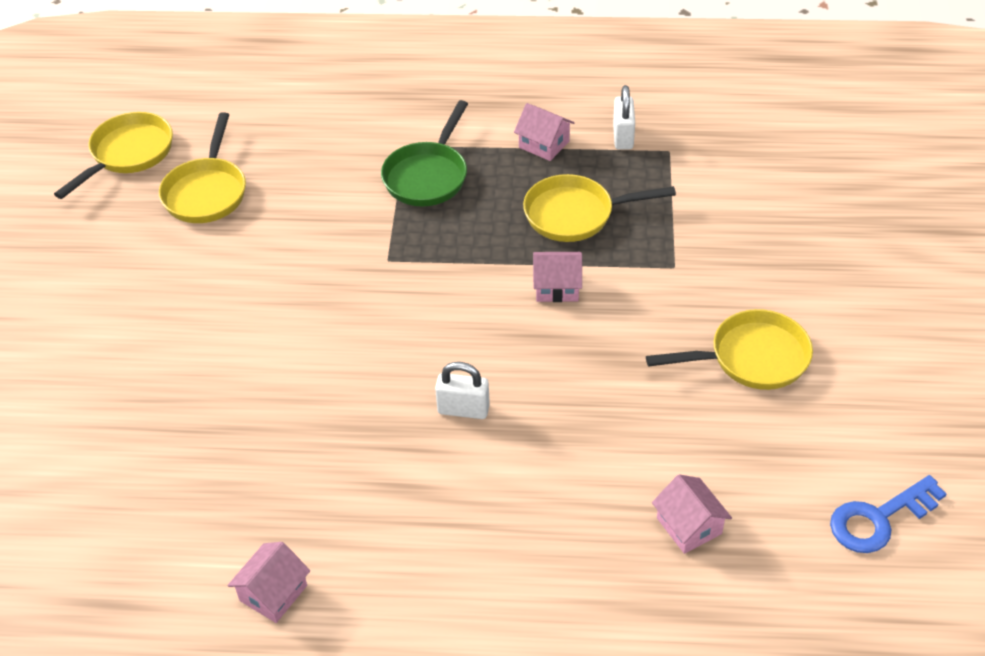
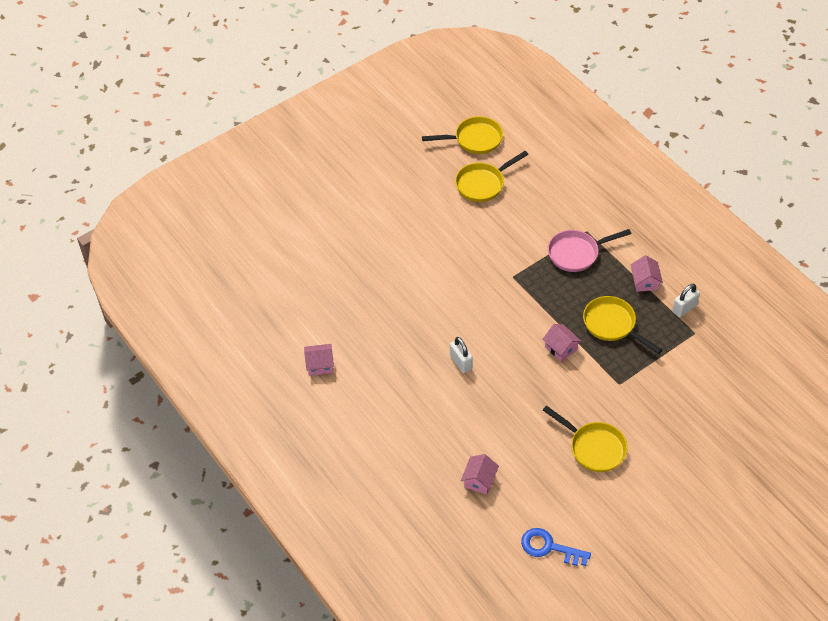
camera: 50 degrees right, 5 degrees up
(428, 176) = (577, 253): green pan -> pink pan

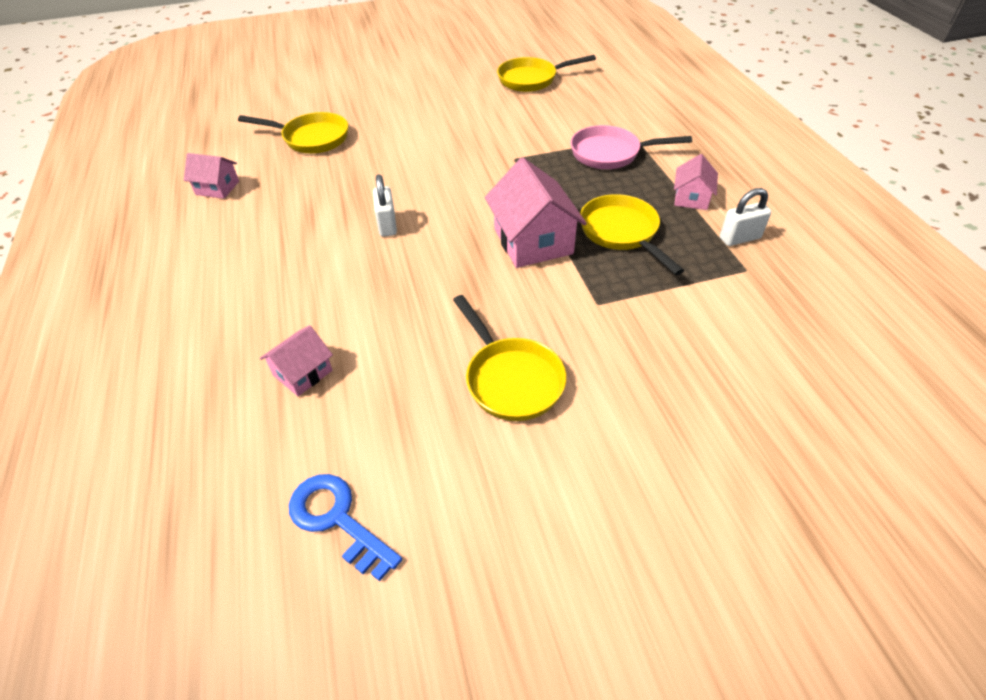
camera: 20 degrees right, 5 degrees down
(474, 139) = (545, 48): yellow pan -> yellow pan (311, 138)
(561, 348) = (533, 241): pink house -> pink house, size x1.79

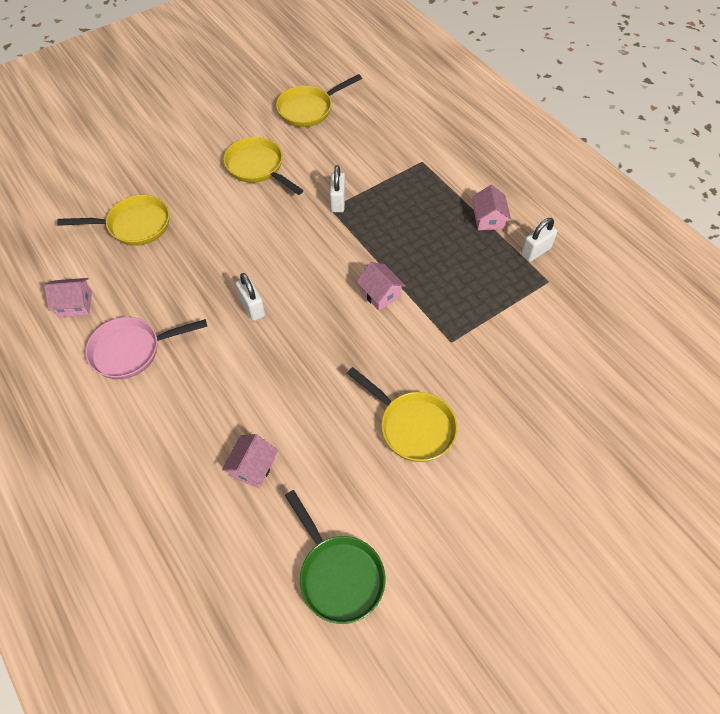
camera: 20 degrees left, 10 degrees up
(337, 520) = (338, 574): blue key -> green pan
(525, 154) = (338, 202): none -> white padlock
(533, 241) = (380, 294): pink house -> pink house, size x0.56
(610, 153) = (409, 185): pink pan -> pink pan (132, 350)
(622, 233) = (446, 268): yellow pan -> yellow pan (258, 167)

